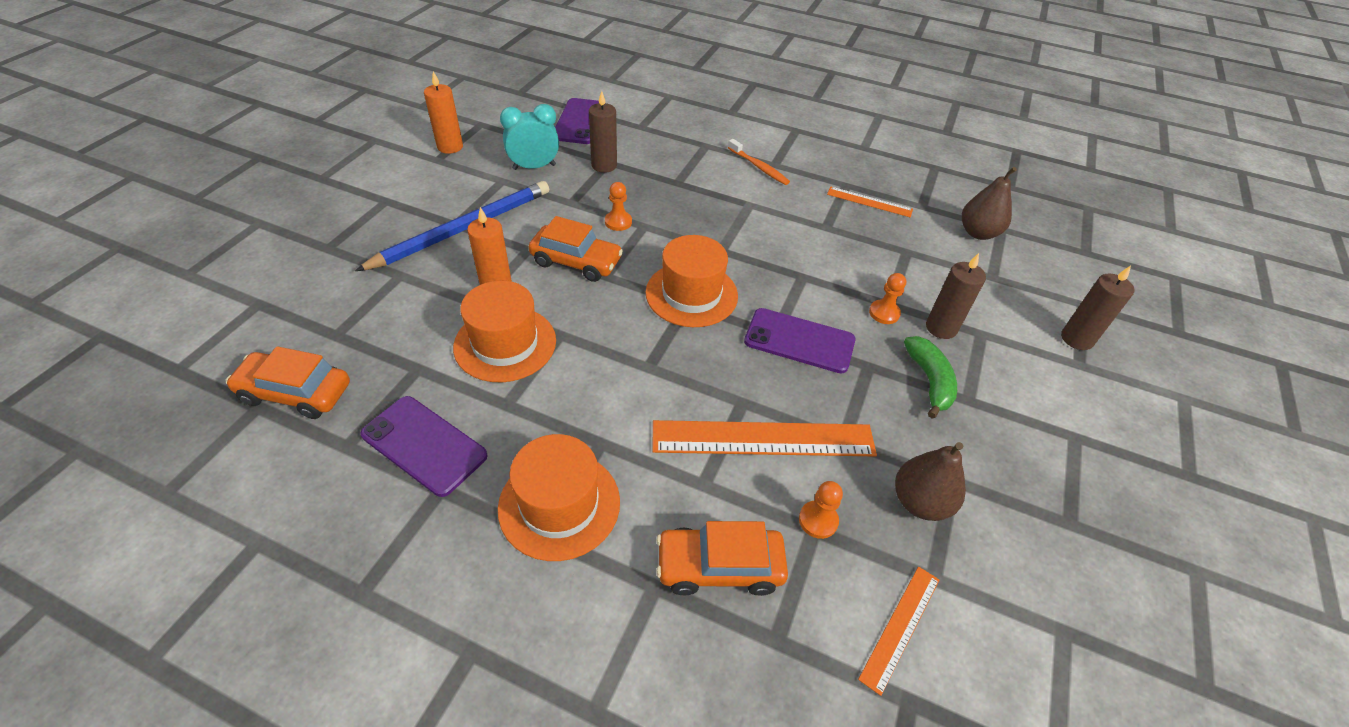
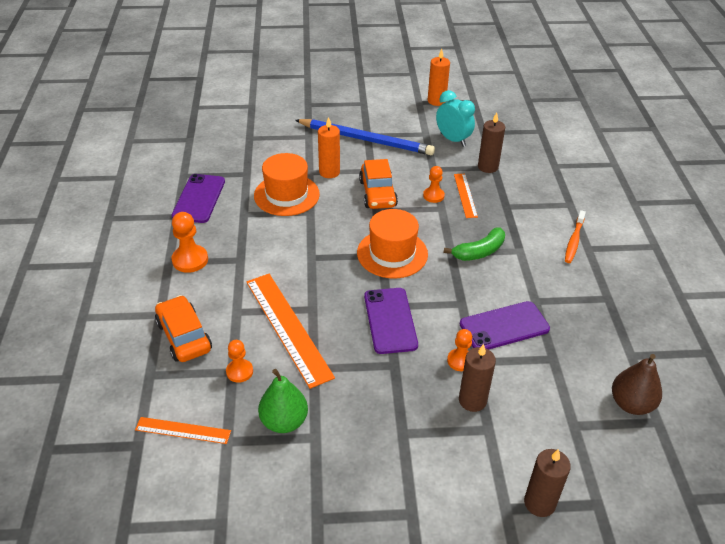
camera: 65 degrees right, 5 degrees down
(296, 393) = (204, 145): orange car -> none
(559, 504) = (190, 260): orange hat -> orange pawn
(580, 121) = (526, 137): purple phone -> purple phone (504, 326)
(869, 202) = (598, 318): orange ruler -> orange ruler (465, 195)
(920, 502) = (284, 421): brown pear -> green pear
(929, 381) = (405, 404): green banana -> green banana (479, 252)

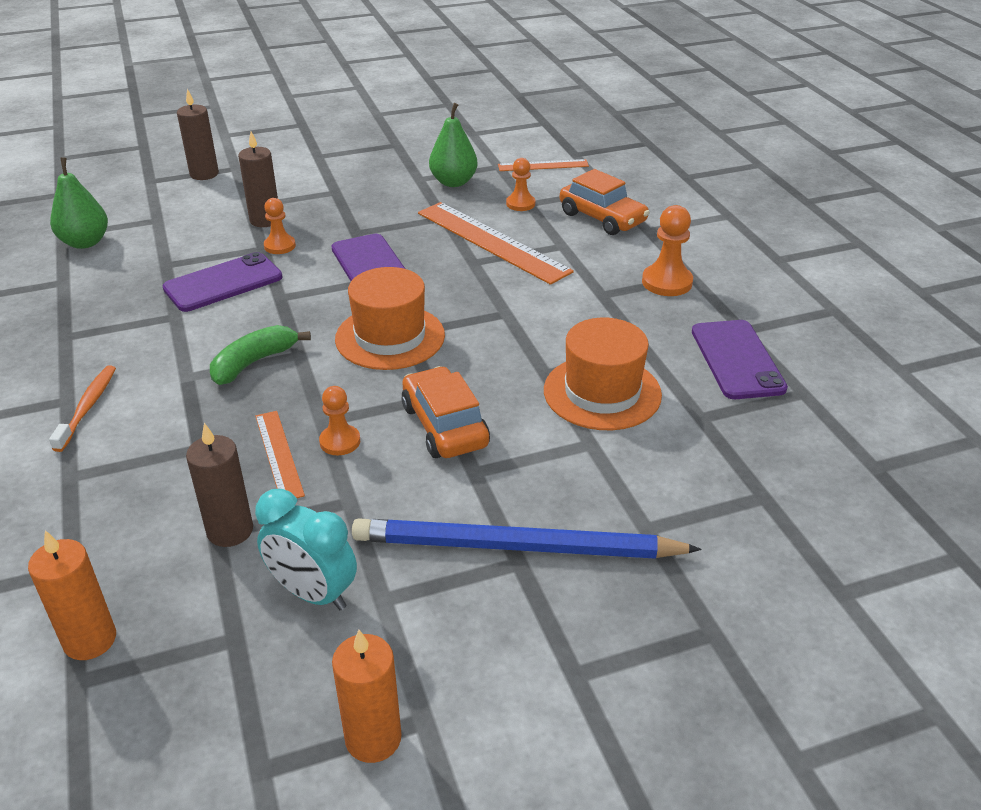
camera: 165 degrees right, 5 degrees down
(329, 172) = (553, 450): orange candle -> orange candle (90, 640)
(631, 404) = (85, 242): brown pear -> green pear

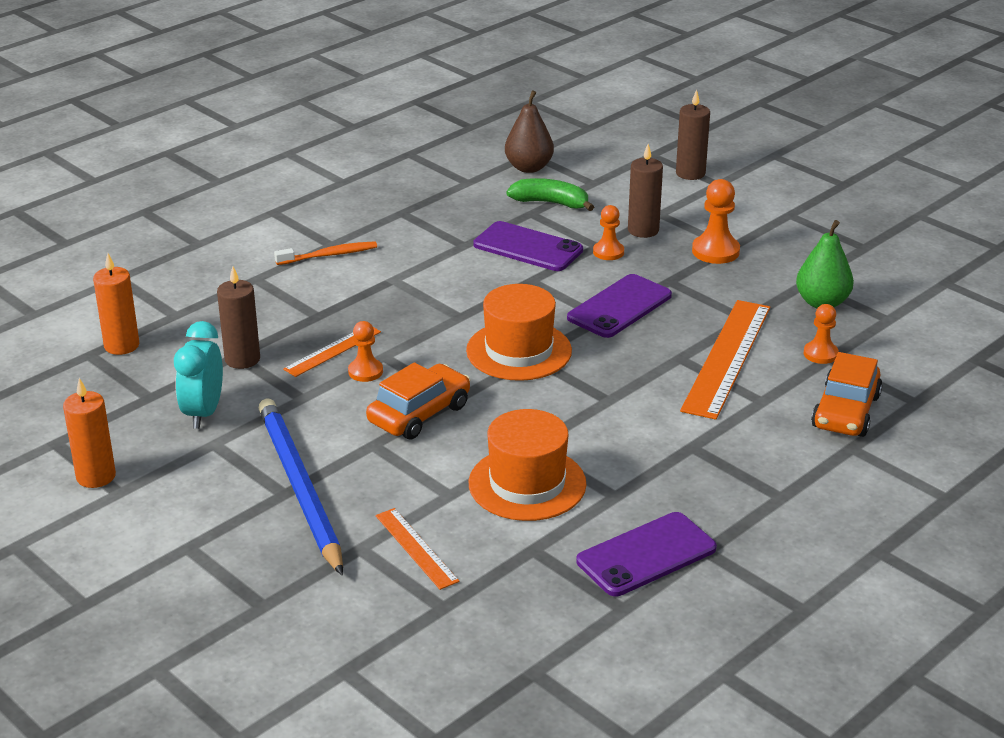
camera: 65 degrees right, 5 degrees down
(85, 242) = (529, 168): green pear -> brown pear
(253, 363) = (432, 300): green banana -> green banana (550, 203)
(543, 165) = (922, 345): orange ruler -> orange ruler (416, 548)
(667, 282) = (752, 482): orange pawn -> orange pawn (715, 251)

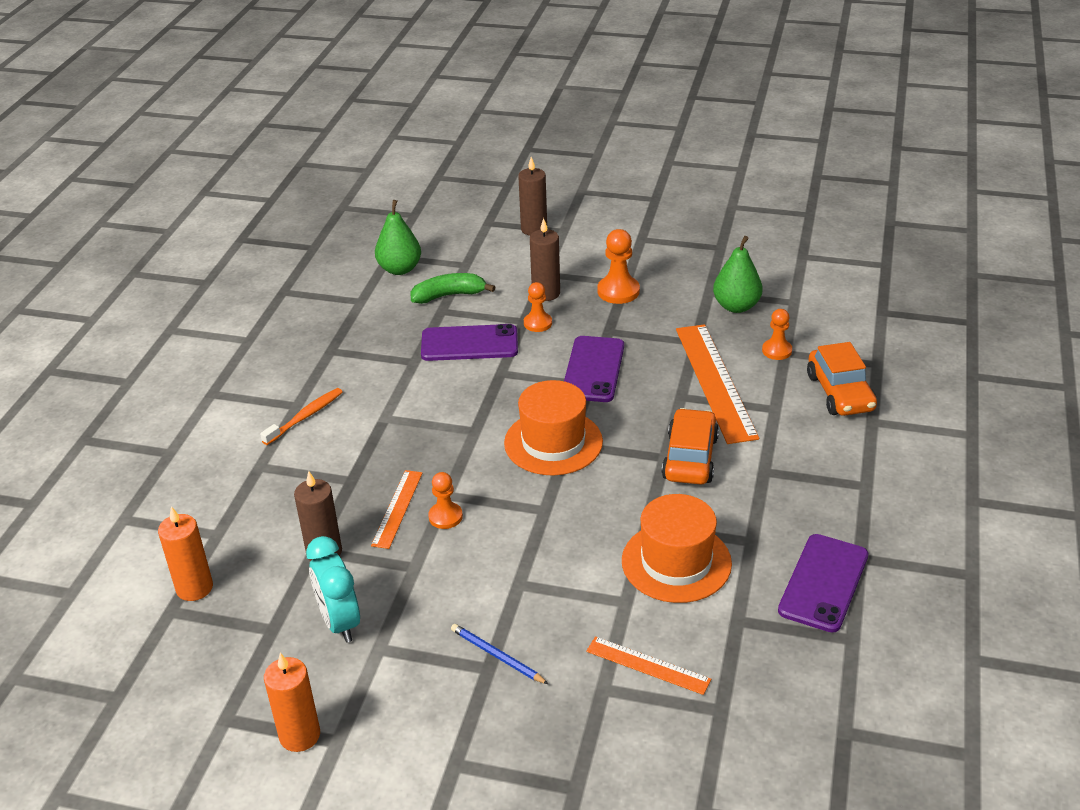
camera: 30 degrees left, 5 degrees up
(300, 488) = (497, 656): blue pencil -> blue pencil, size x0.43
(419, 414) = (529, 537): orange car -> orange car (690, 458)
(529, 168) = (400, 269): brown pear -> green pear

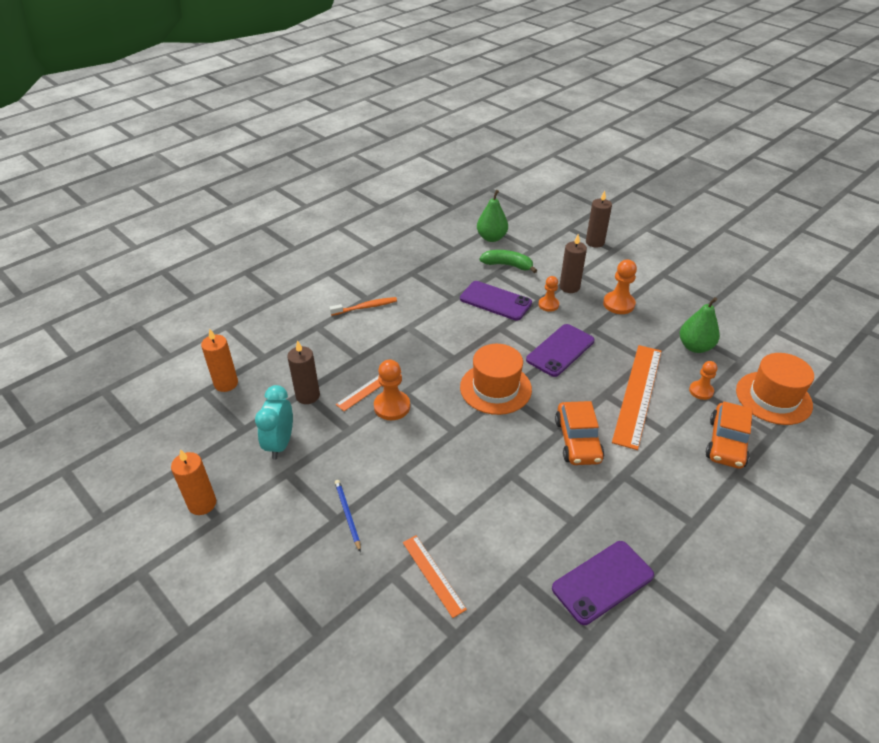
camera: 30 degrees right, 5 degrees up
(445, 517) = (392, 406): orange pawn -> orange pawn, size x1.52
(676, 562) = (510, 511): orange hat -> orange hat (773, 398)
(690, 458) = (577, 441): orange car -> orange car turned 135 degrees clockwise

